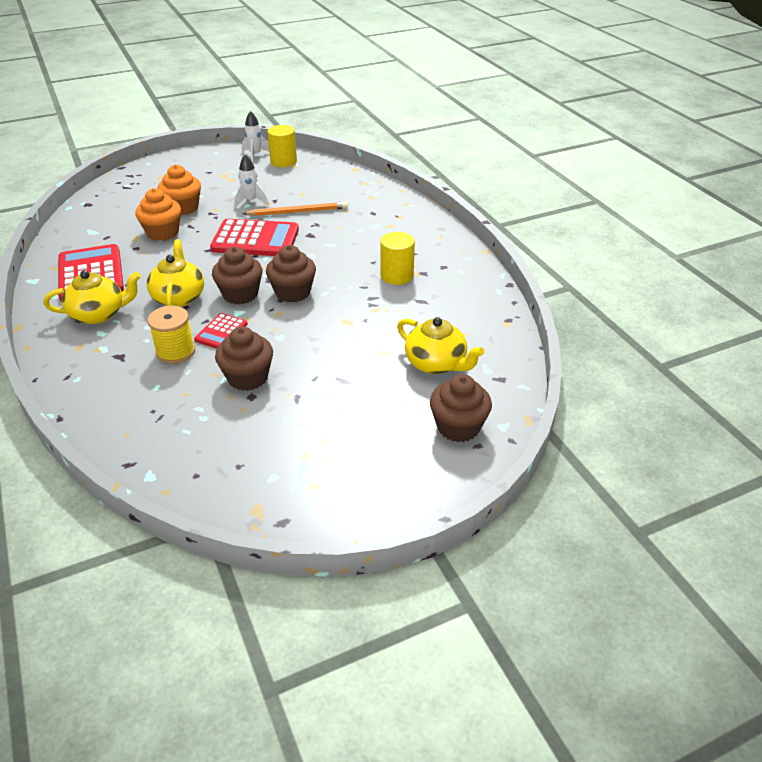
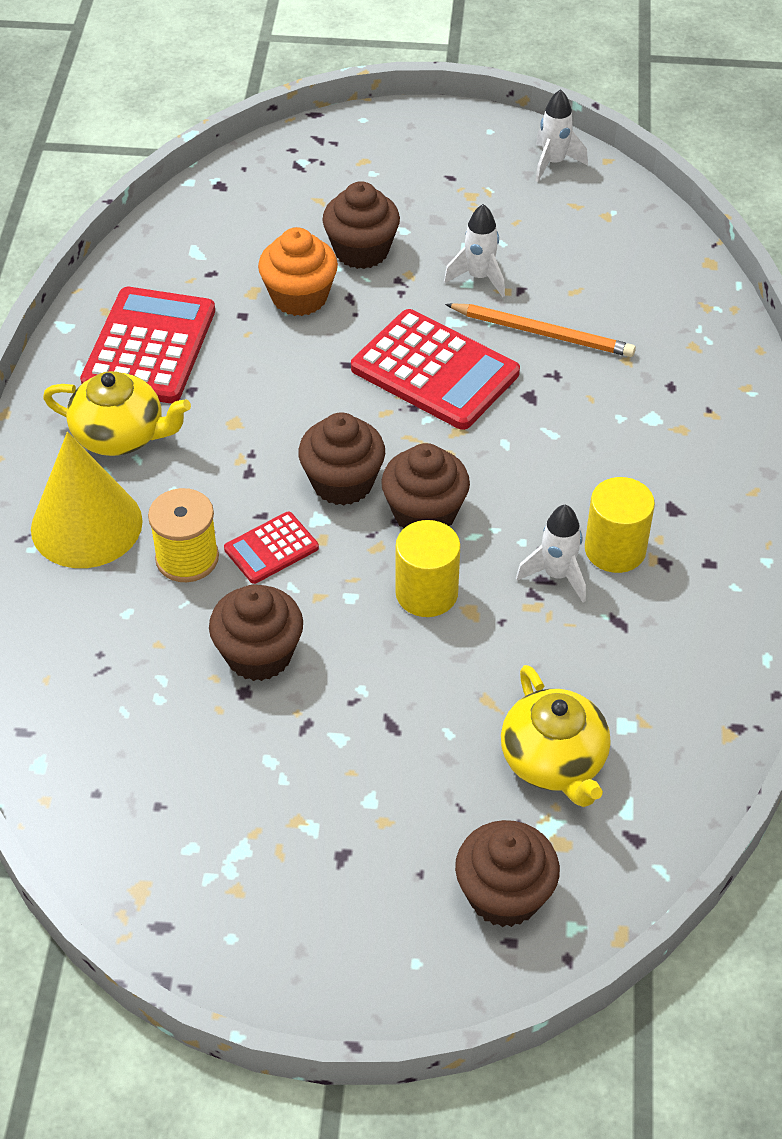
camera: 30 degrees right, 10 degrees up
(104, 357) = (86, 525): none -> yellow cone
(179, 297) = (249, 449): yellow teapot -> none
(183, 208) = (361, 251): orange cupcake -> brown cupcake
(283, 161) = (594, 196): yellow cylinder -> yellow cylinder (426, 593)
(377, 294) = (557, 575): none -> white rocket

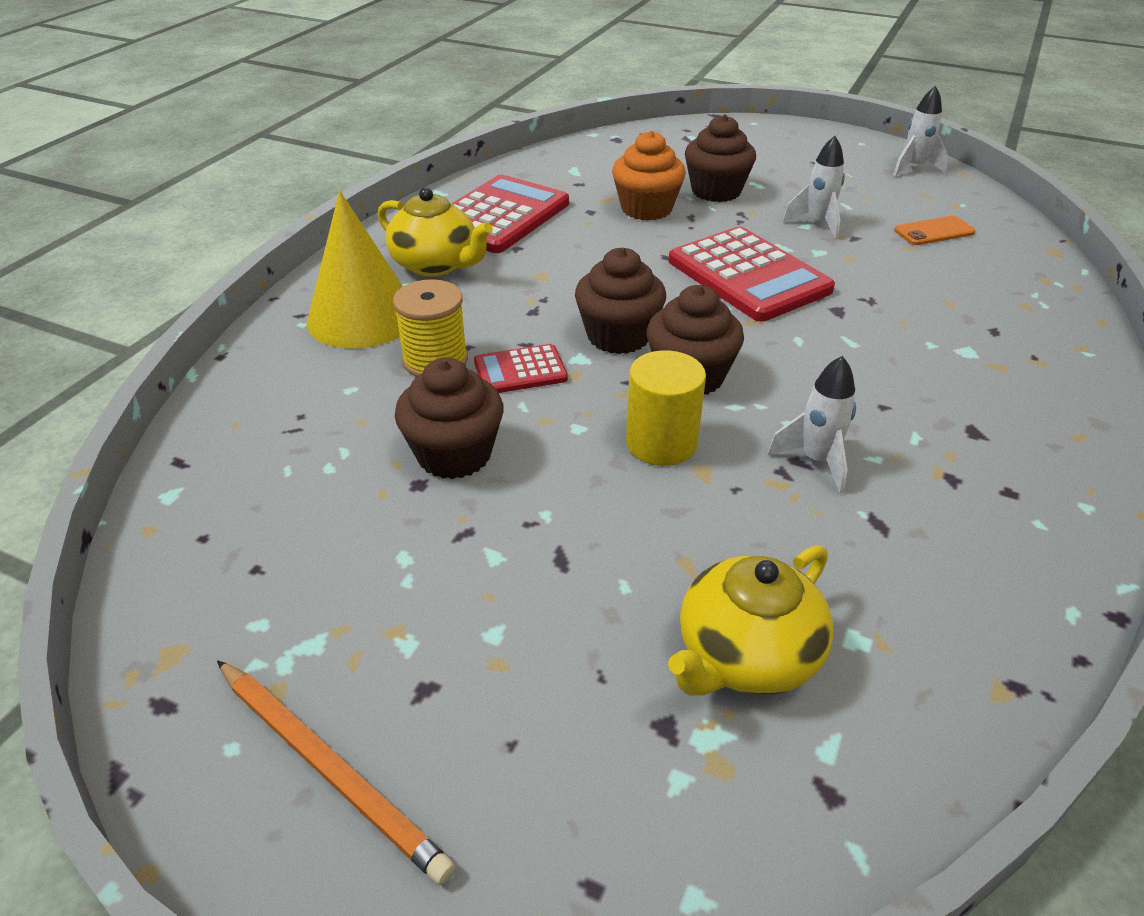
camera: 20 degrees right, 10 degrees down
(504, 895) = (612, 812): brown cupcake -> none
(542, 333) = (866, 269): orange pencil -> orange pencil (329, 768)
(554, 761) = (746, 656): yellow teapot -> yellow teapot turned 45 degrees clockwise
(593, 262) = (934, 231): none -> orange phone
(615, 549) = (894, 453): yellow cylinder -> none

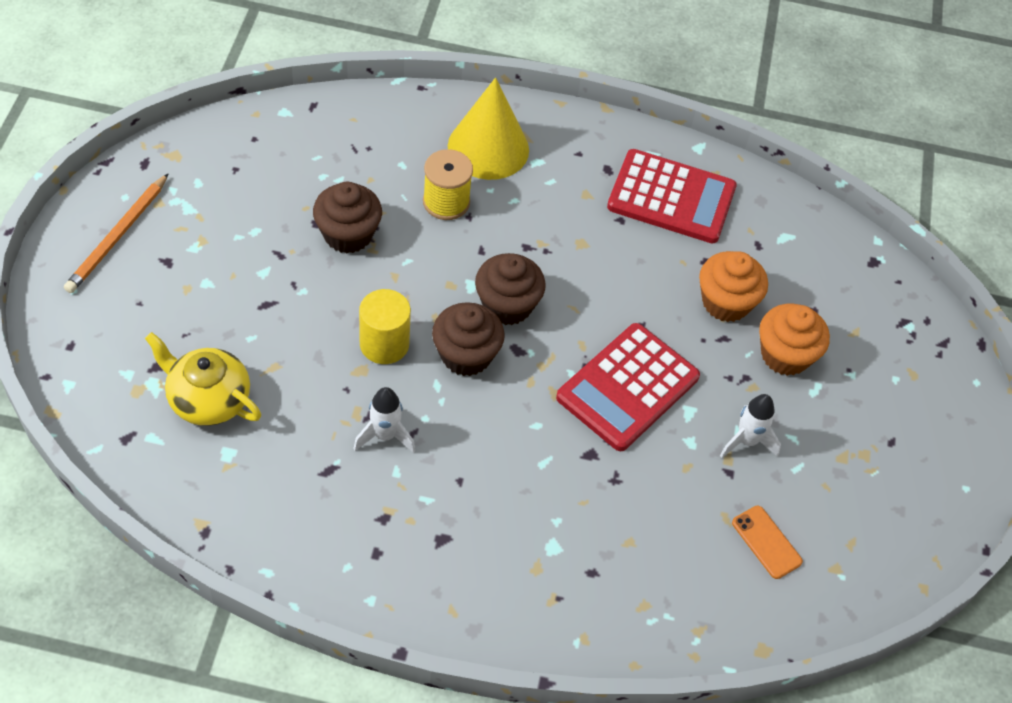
camera: 70 degrees right, 15 degrees up
(436, 265) = (575, 173): yellow teapot -> none
(520, 371) = (446, 252): red calculator -> none
(716, 191) = (785, 355): brown cupcake -> orange cupcake
(913, 168) = (917, 536): white rocket -> none

